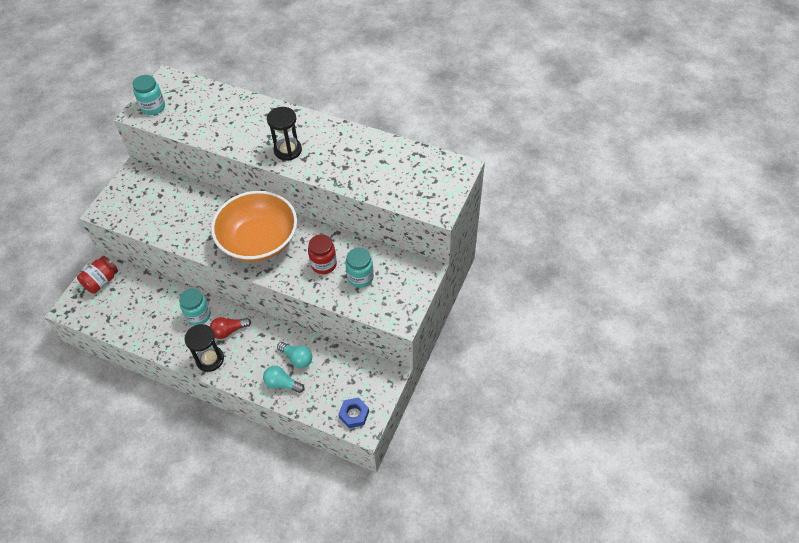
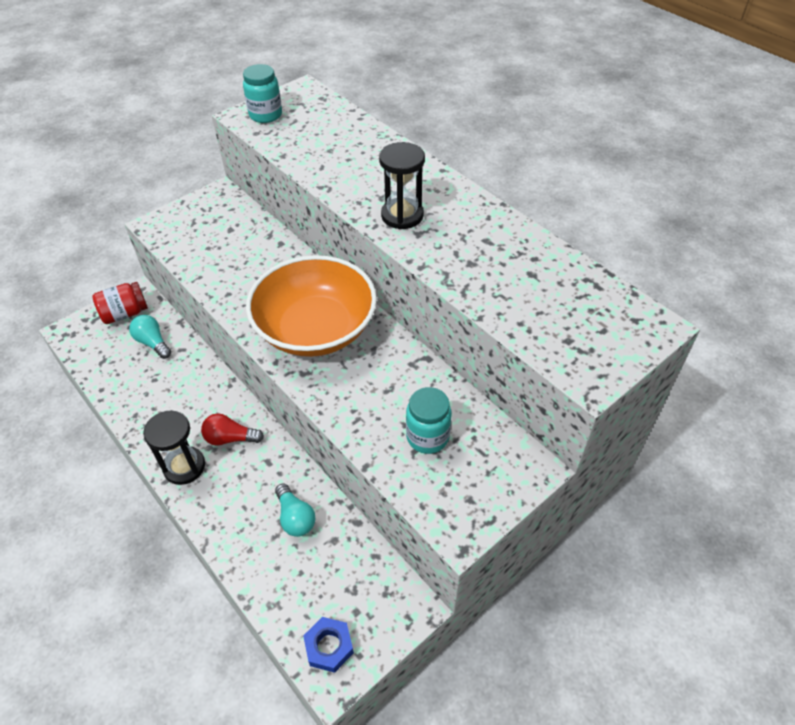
camera: 25 degrees right, 5 degrees down
(198, 315) = (206, 402): turquoise jar -> none
(282, 384) = (255, 546): turquoise light bulb -> turquoise light bulb (153, 343)
(324, 264) = (384, 396): red jar -> none

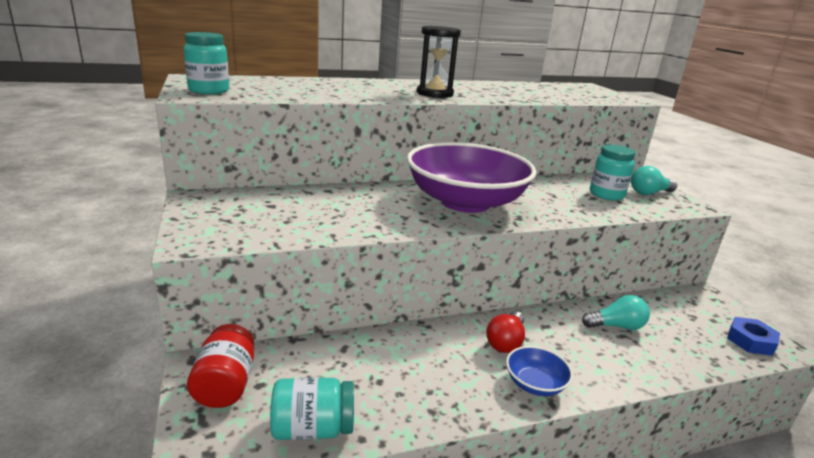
camera: 70 degrees left, 25 degrees down
(102, 365) = (312, 428): none -> turquoise jar
(153, 343) = (311, 369): turquoise light bulb -> turquoise light bulb (649, 193)
(184, 466) = (535, 384): black hourglass -> blue bowl
(315, 329) = (465, 202): orange bowl -> purple bowl

